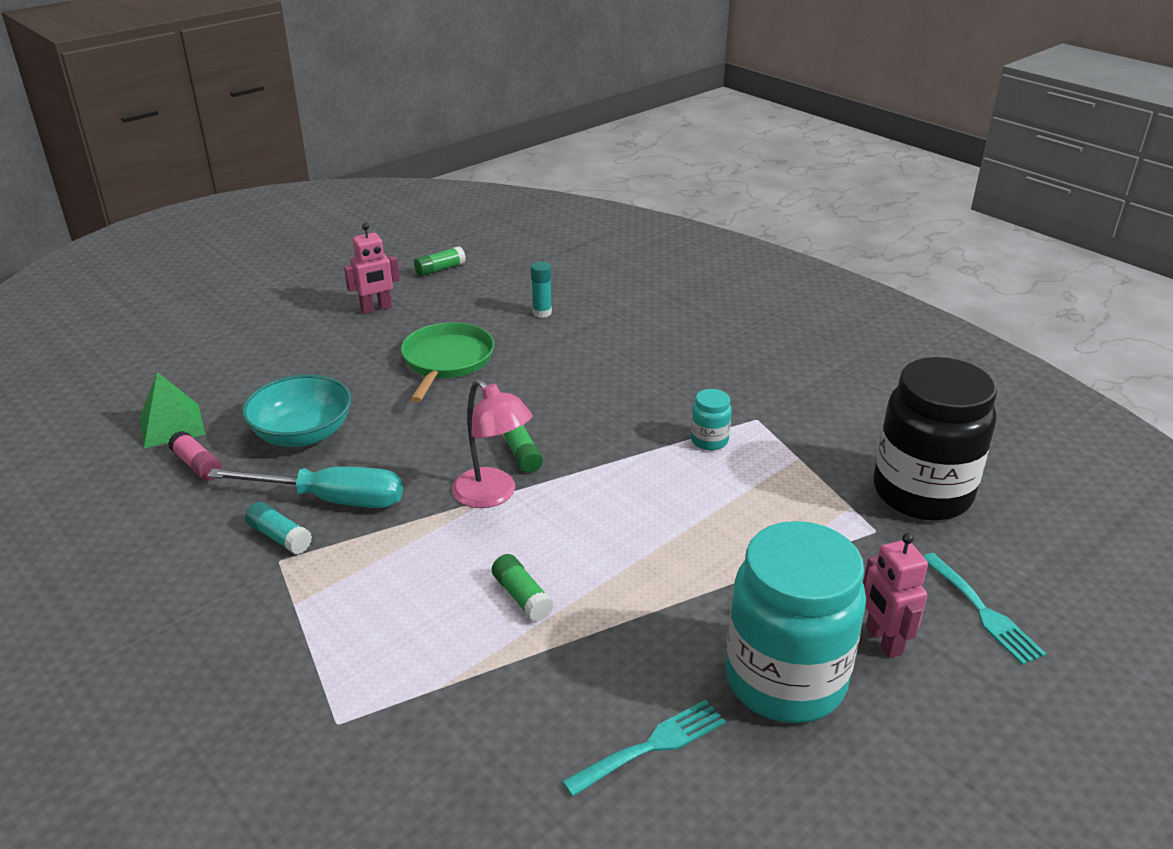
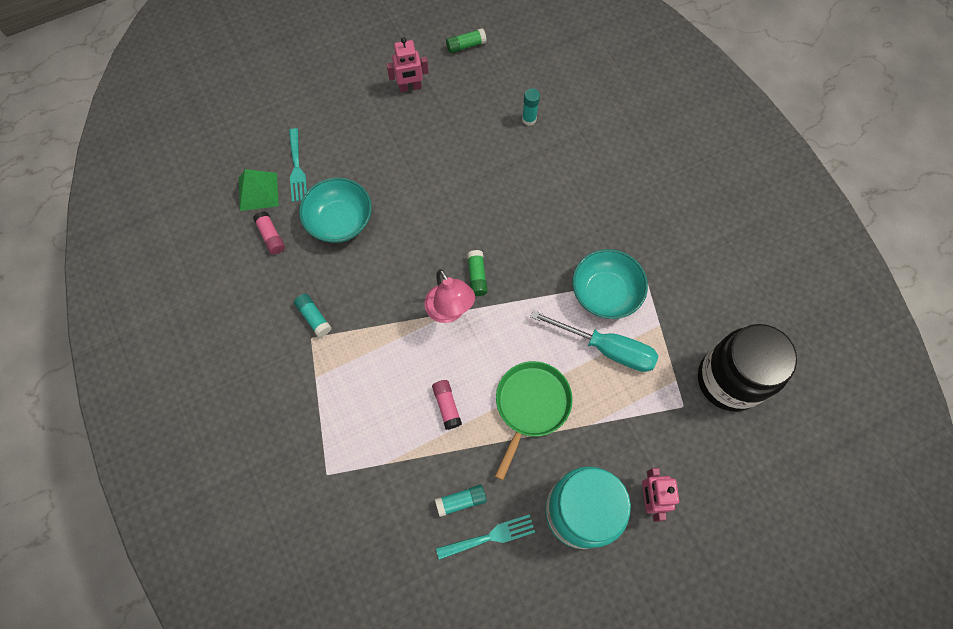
camera: 15 degrees right, 35 degrees up
(331, 500) = (349, 290): turquoise screwdriver -> turquoise screwdriver (606, 348)
(447, 361) = (448, 162): green pan -> green pan (531, 405)
(522, 596) = (447, 406): green glue stick -> pink glue stick
(585, 708) = (461, 501): none -> turquoise glue stick
(709, 440) = (605, 293): turquoise jar -> turquoise bowl
(983, 612) = (720, 492): turquoise fork -> turquoise fork (297, 168)

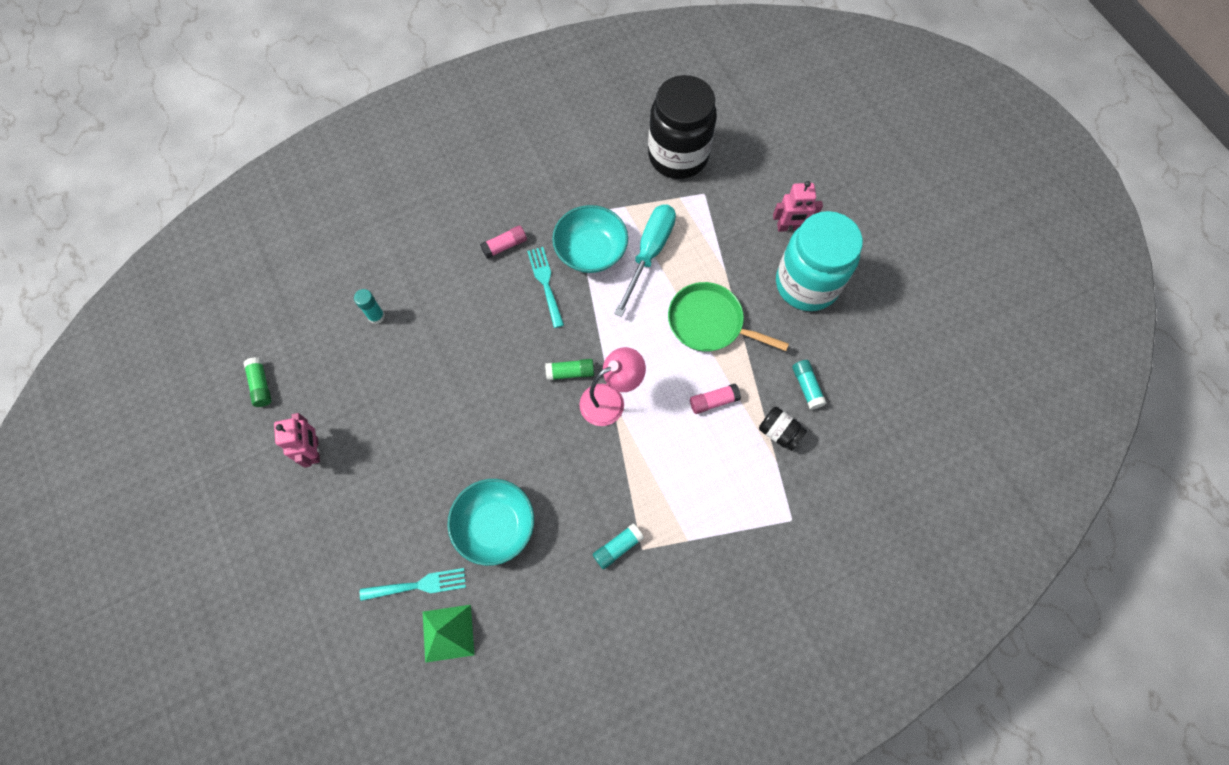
camera: 90 degrees left, 0 degrees up
(271, 236) = (512, 609): pink glue stick -> pink glue stick (505, 246)
(413, 468) = (779, 432): none -> black jar
(490, 536) = (837, 361): turquoise fork -> turquoise fork (545, 283)

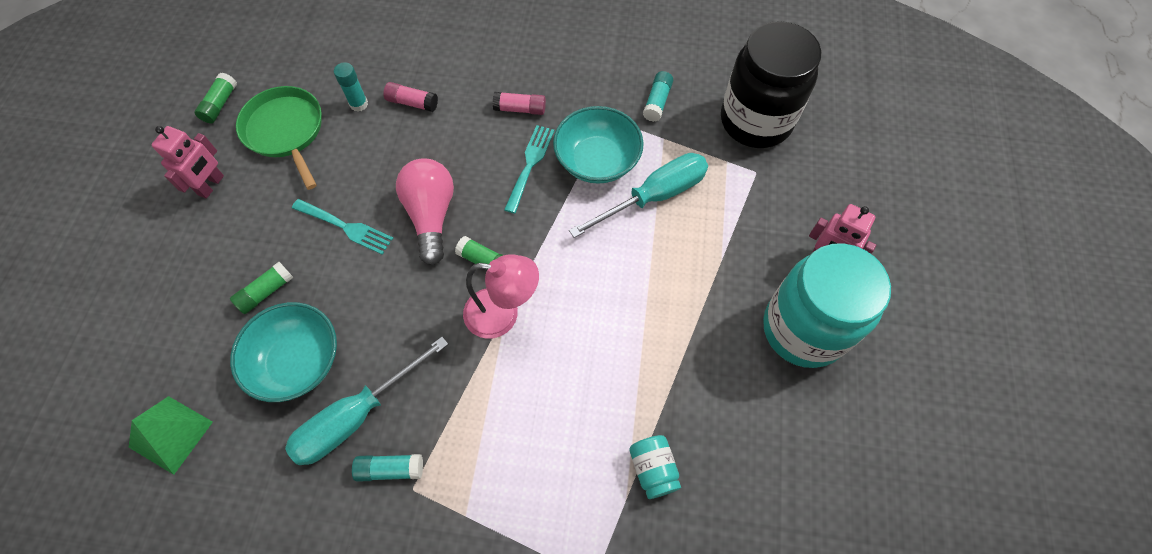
camera: 35 degrees right, 5 degrees down
(418, 585) = (186, 368): turquoise fork -> turquoise fork (346, 227)
(429, 496) = (266, 292): none -> green glue stick
(504, 365) = (431, 215): none -> pink light bulb
(567, 531) = (357, 416): none -> turquoise screwdriver
(709, 322) = (664, 302): green pan -> green pan (285, 131)
(713, 401) = (606, 386): pink glue stick -> pink glue stick (412, 103)
(779, 432) = (653, 469): black jar -> turquoise jar
(806, 387) = (722, 440): turquoise glue stick -> turquoise glue stick (657, 102)

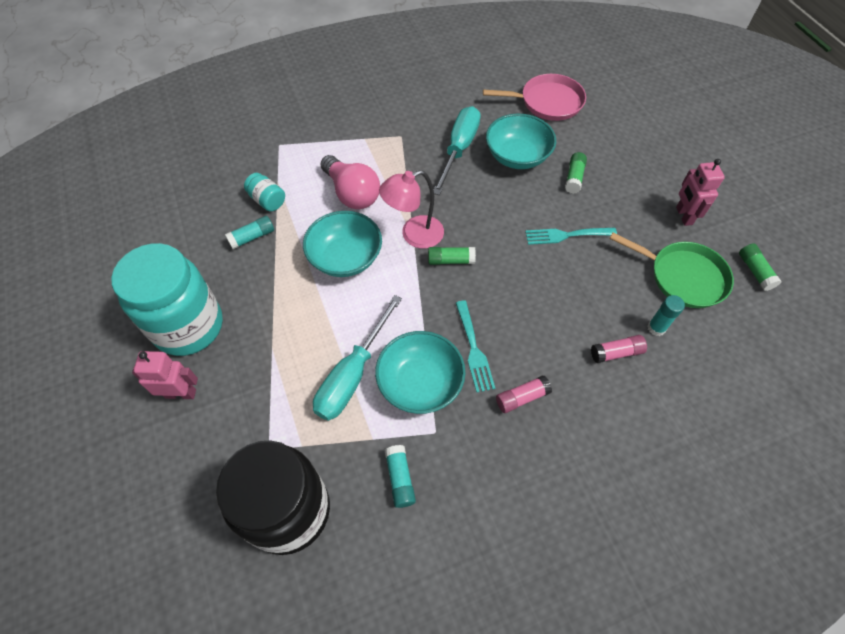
camera: 150 degrees right, 5 degrees down
(171, 434) = (548, 102): green pyramid -> pink pan
(390, 469) = (420, 138): turquoise glue stick -> turquoise glue stick (252, 237)
(431, 215) = (516, 271): pink light bulb -> pink light bulb (352, 193)
(596, 326) = (345, 257): none -> turquoise bowl

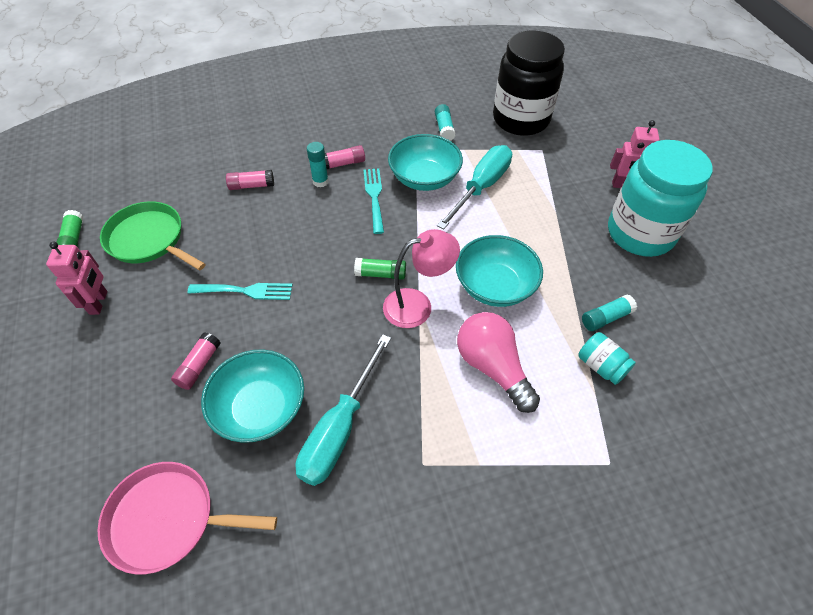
camera: 175 degrees left, 5 degrees down
(574, 178) = (199, 366): green glue stick -> pink glue stick
(656, 328) = (205, 200): turquoise glue stick -> turquoise glue stick (320, 181)

